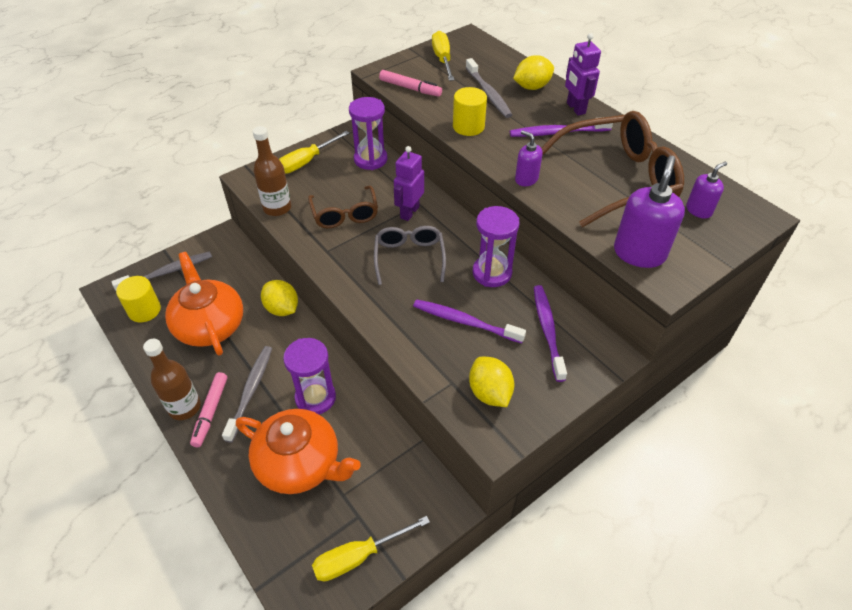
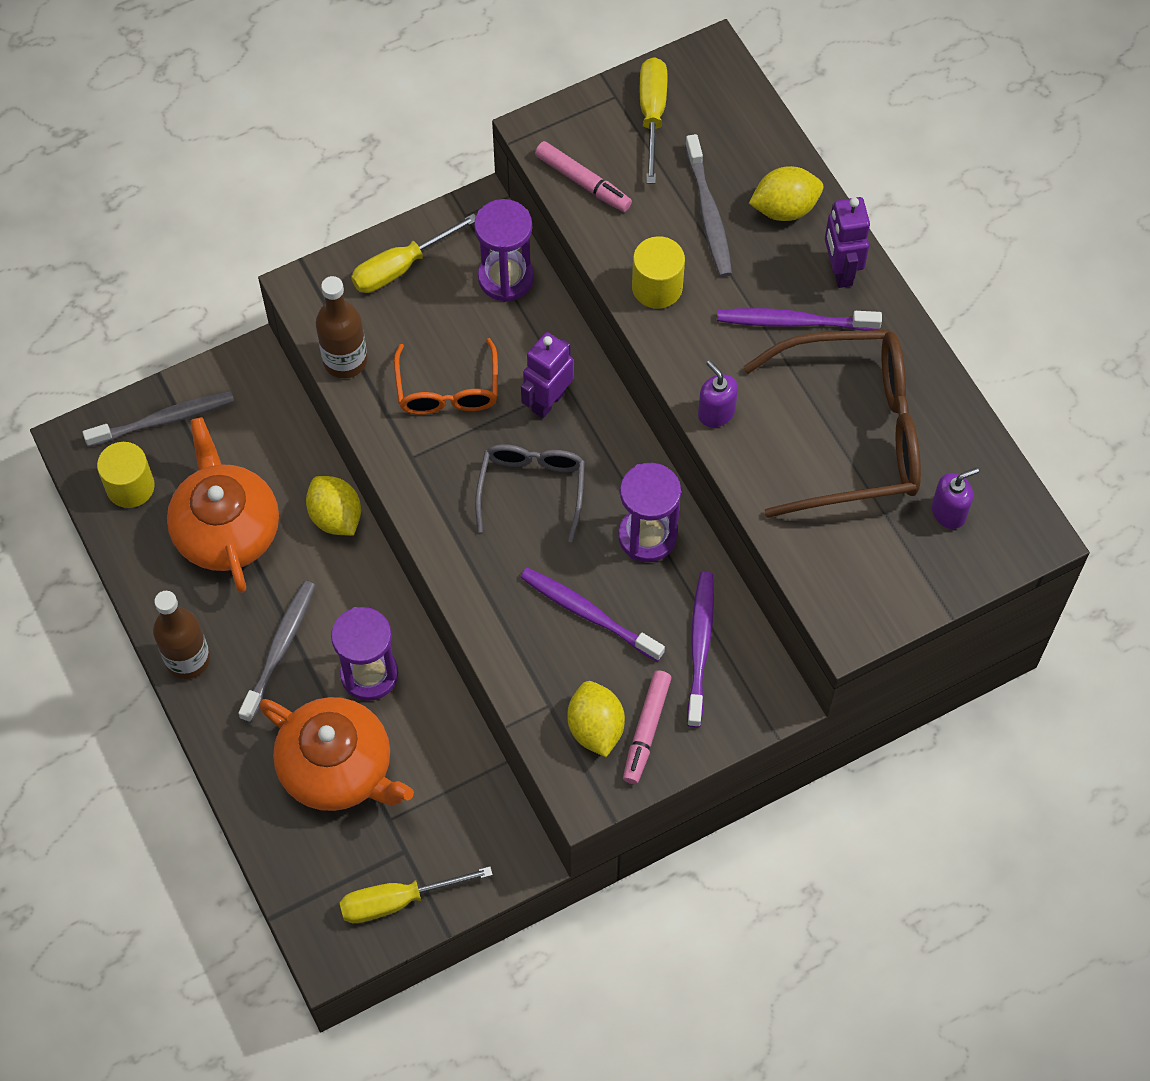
camera: 10 degrees right, 15 degrees up
(211, 412) = (223, 672): pink marker -> pink marker (646, 730)
(345, 214) = (448, 390): brown glasses -> orange glasses
(639, 253) = (832, 574): purple soap dispenser -> none

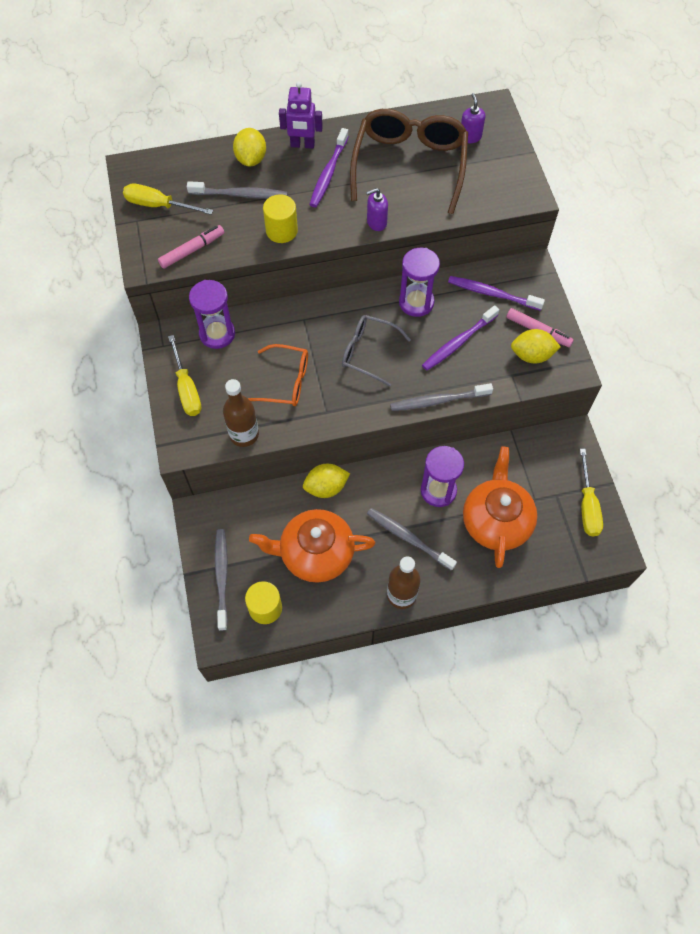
camera: 75 degrees left, 0 degrees up
(338, 768) = (496, 521): orange teapot -> orange teapot turned 45 degrees counterclockwise
(472, 606) = (438, 401): none -> grey toothbrush
(548, 401) = (311, 331): purple robot -> none

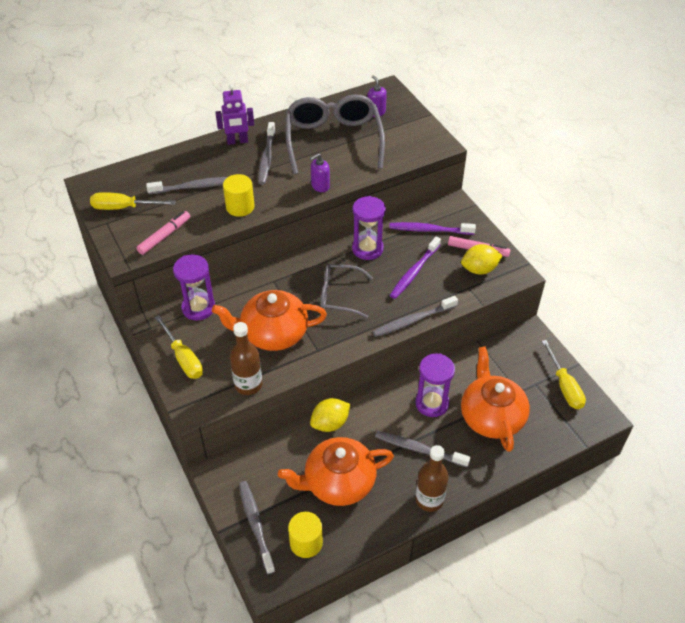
camera: 15 degrees left, 15 degrees down
(251, 159) = (196, 159): yellow lemon -> none
(286, 382) = (273, 333): orange glasses -> orange teapot
(328, 173) = (267, 158): purple toothbrush -> grey toothbrush
(409, 165) = (333, 140): brown glasses -> grey glasses

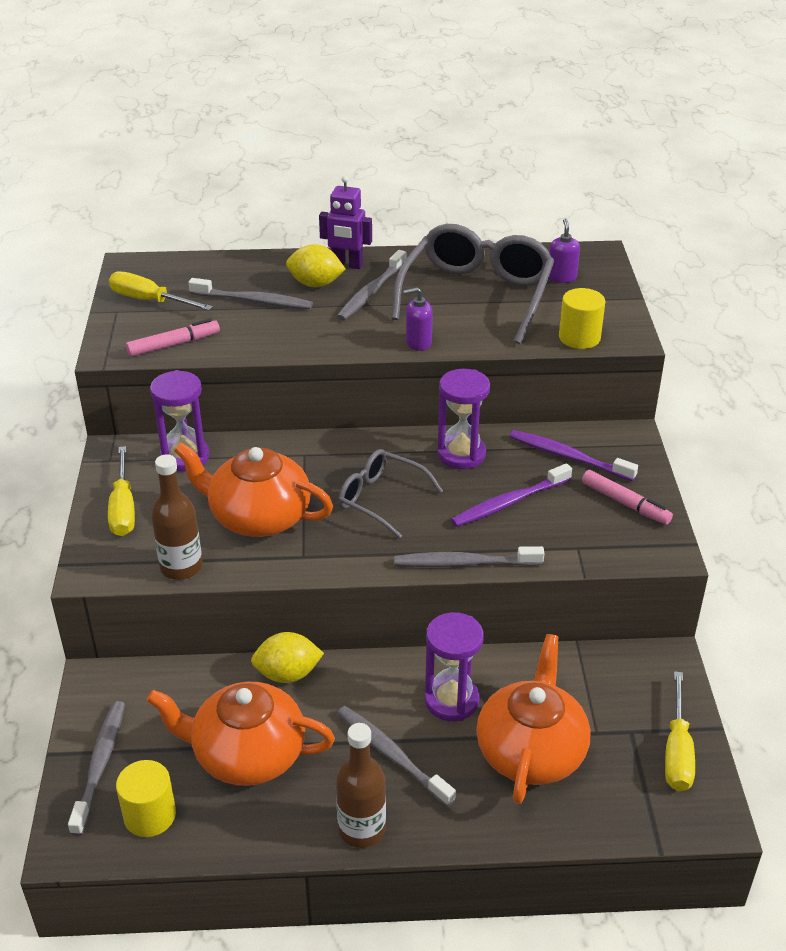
camera: 25 degrees right, 10 degrees down
(240, 207) = (293, 338): yellow cylinder -> yellow cylinder (579, 338)
(479, 269) = (610, 529): yellow lemon -> yellow lemon (315, 284)

